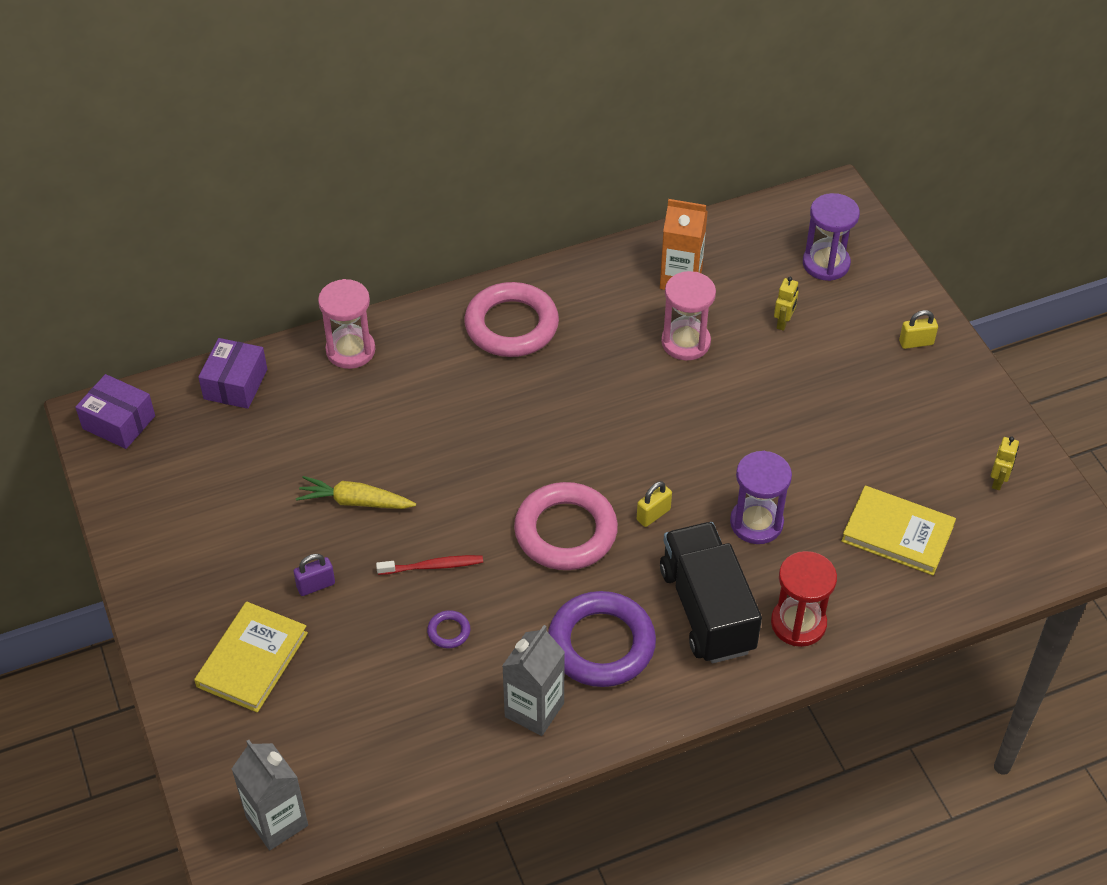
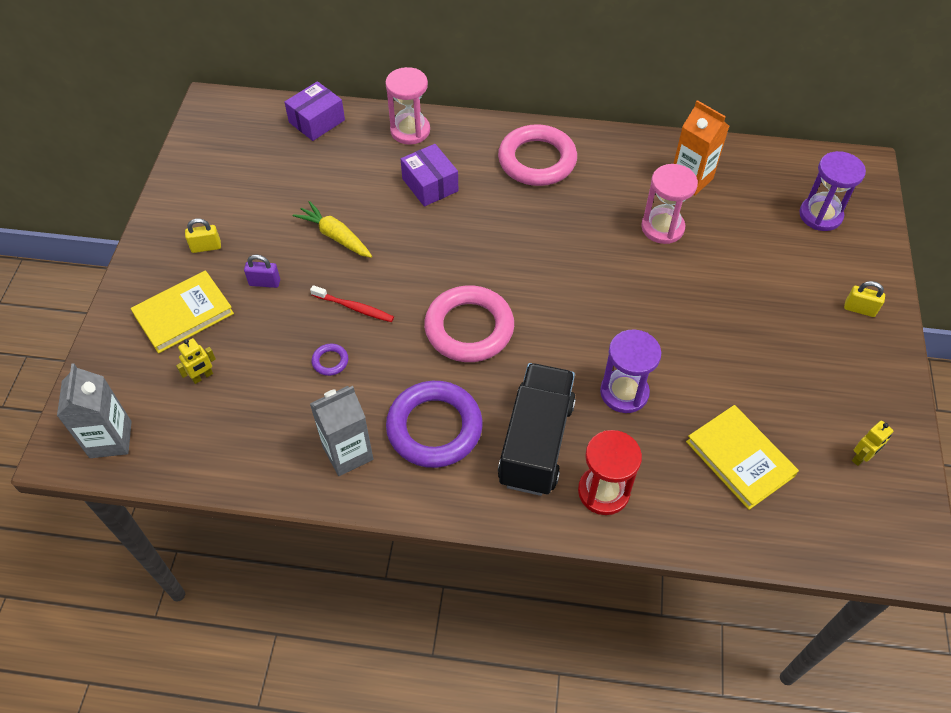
camera: 30 degrees right, 5 degrees up
(119, 422) = (224, 114): purple box -> purple box (430, 185)
(653, 515) = (545, 347): yellow padlock -> yellow padlock (206, 247)
(783, 322) = (753, 246): yellow robot -> yellow robot (202, 376)

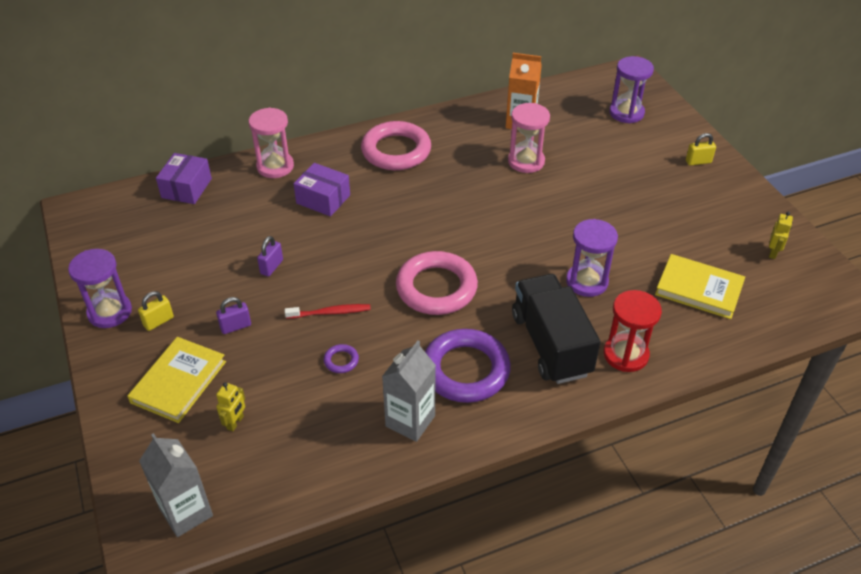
camera: 30 degrees left, 10 degrees down
(174, 219) = (110, 312): none -> purple hourglass
(335, 236) = (271, 267): yellow carrot -> purple padlock

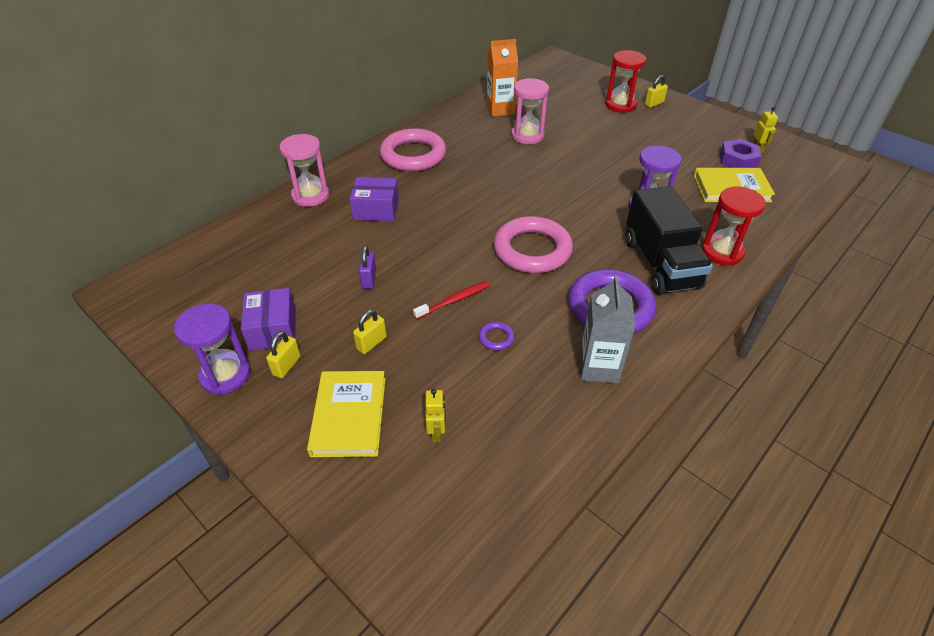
camera: 25 degrees left, 0 degrees up
(186, 188) = (233, 237): purple box -> purple box (273, 329)
(186, 512) = (450, 544): grey carton -> none
(235, 326) = (371, 343): purple padlock -> yellow padlock
(551, 344) = (660, 263): black truck -> black truck turned 150 degrees counterclockwise
(626, 113) = (575, 84): purple hourglass -> none
(657, 153) = (620, 105): none -> red hourglass
(737, 259) = (738, 160): none -> purple nut

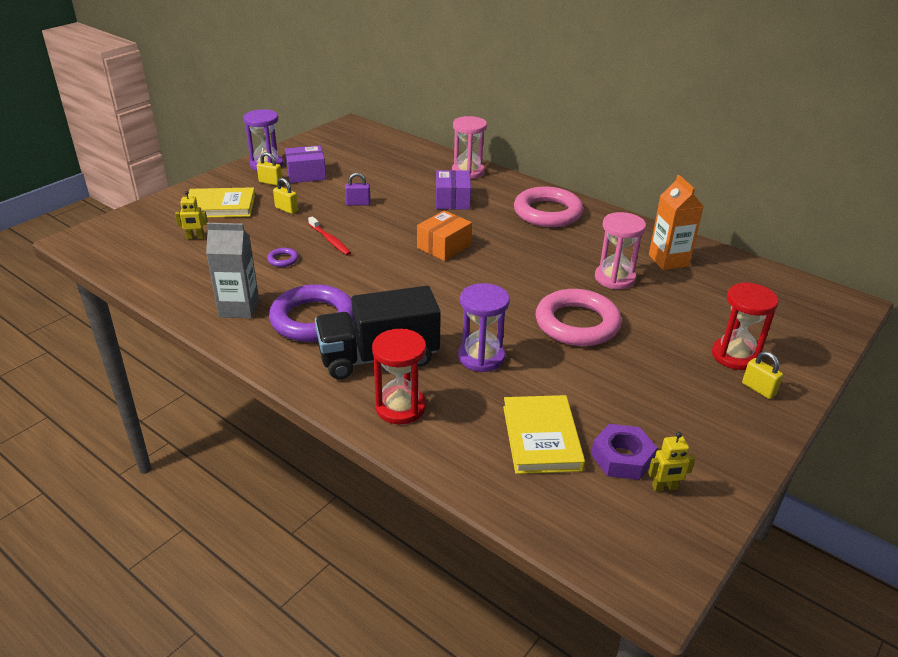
camera: 85 degrees right, 10 degrees down
(473, 219) = (444, 246): none -> orange box
(532, 250) = (398, 278): pink ring -> pink ring (577, 323)

